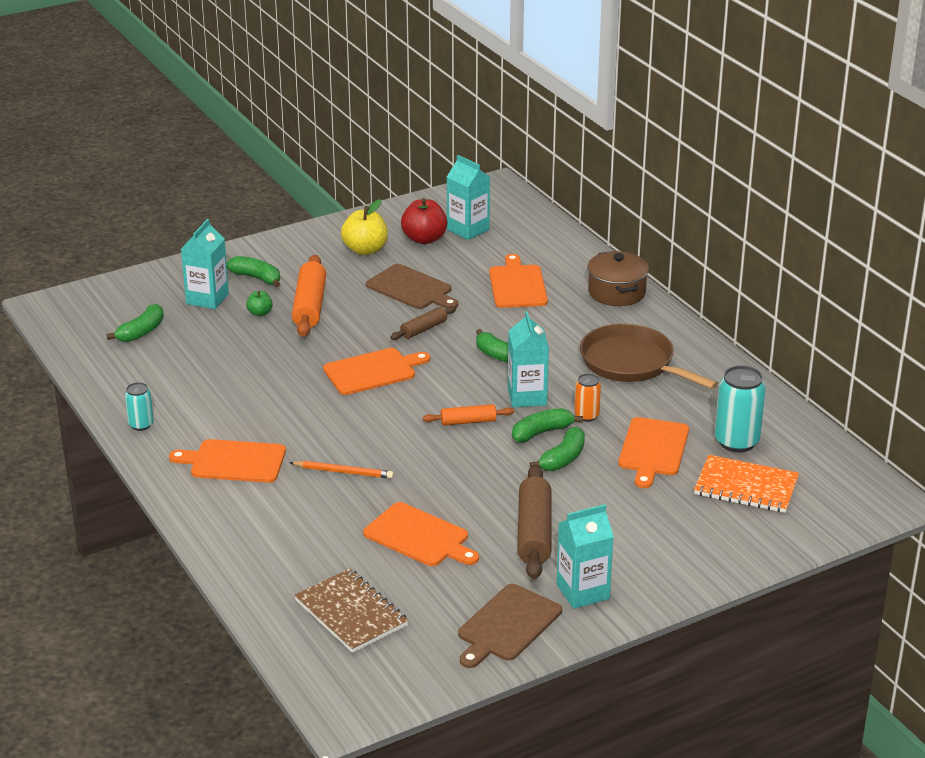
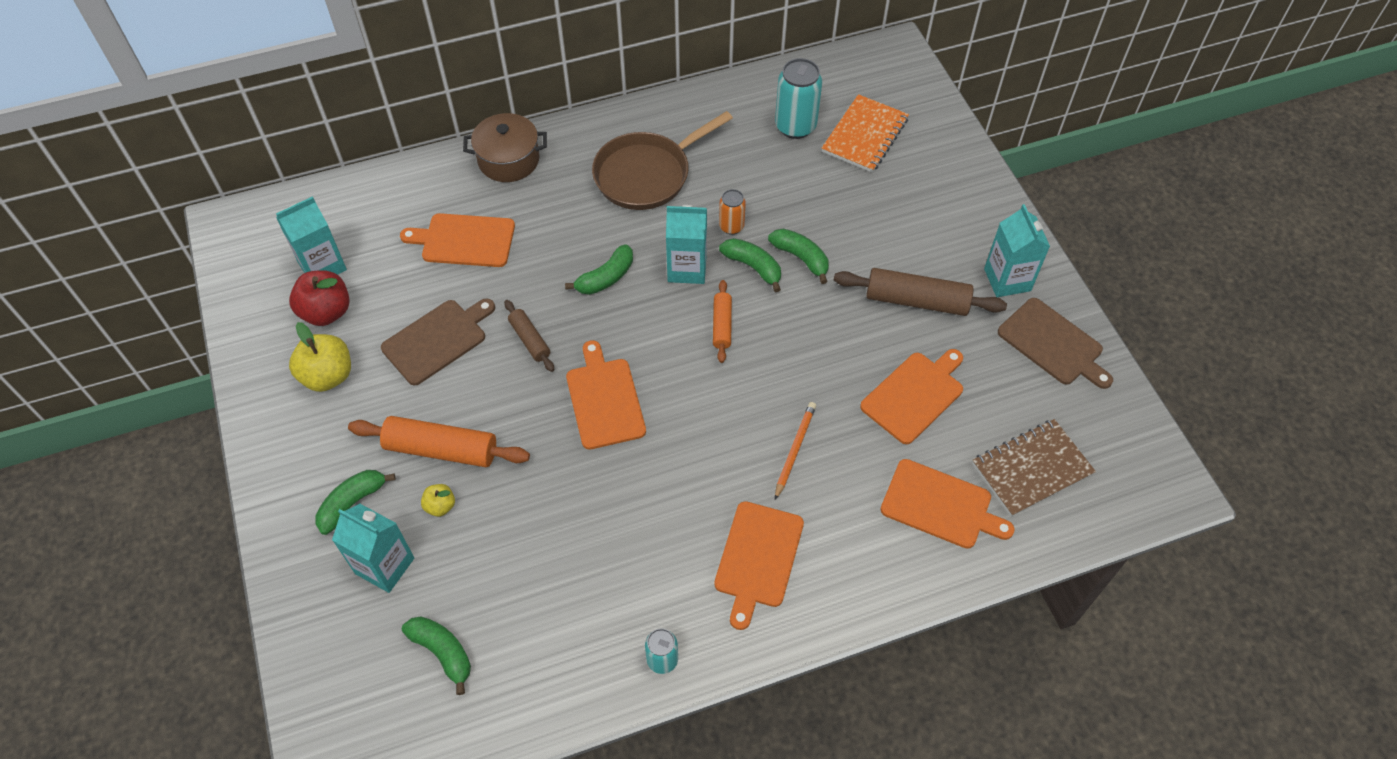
camera: 80 degrees left, 25 degrees up
(260, 313) = (440, 506): green apple -> yellow apple
(542, 432) = (753, 267): green banana -> green banana turned 150 degrees clockwise
(653, 449) = (797, 187): orange cutting board -> orange cutting board (940, 505)

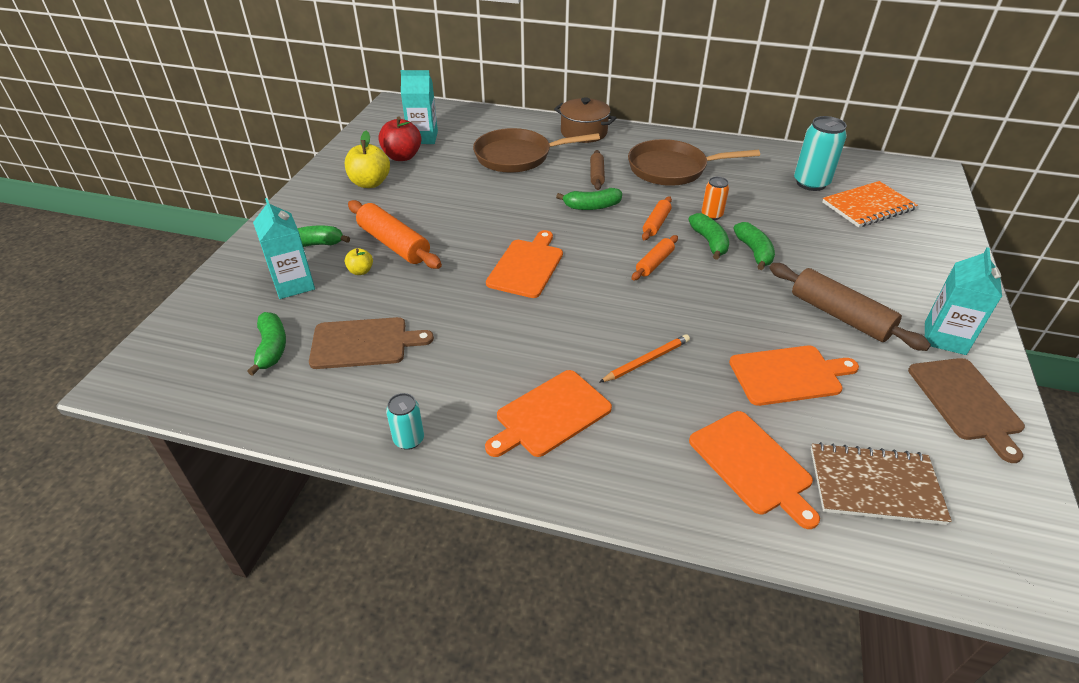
camera: 35 degrees right, 15 degrees down
(437, 340) = (451, 193): brown cutting board -> brown cutting board (363, 343)
(464, 240) = (517, 156): orange cutting board -> brown pan
(530, 340) = (508, 216): brown rolling pin -> brown rolling pin (597, 175)
(687, 268) = (656, 224): turquoise carton -> orange rolling pin

